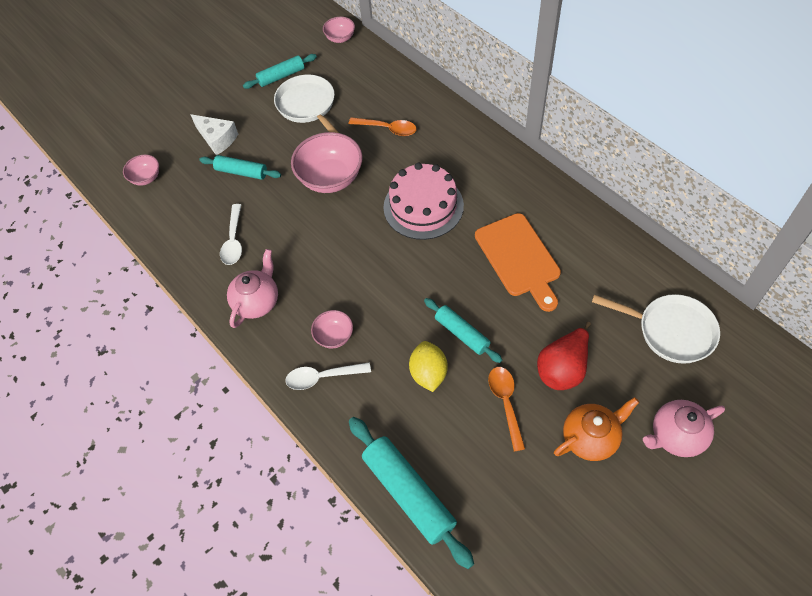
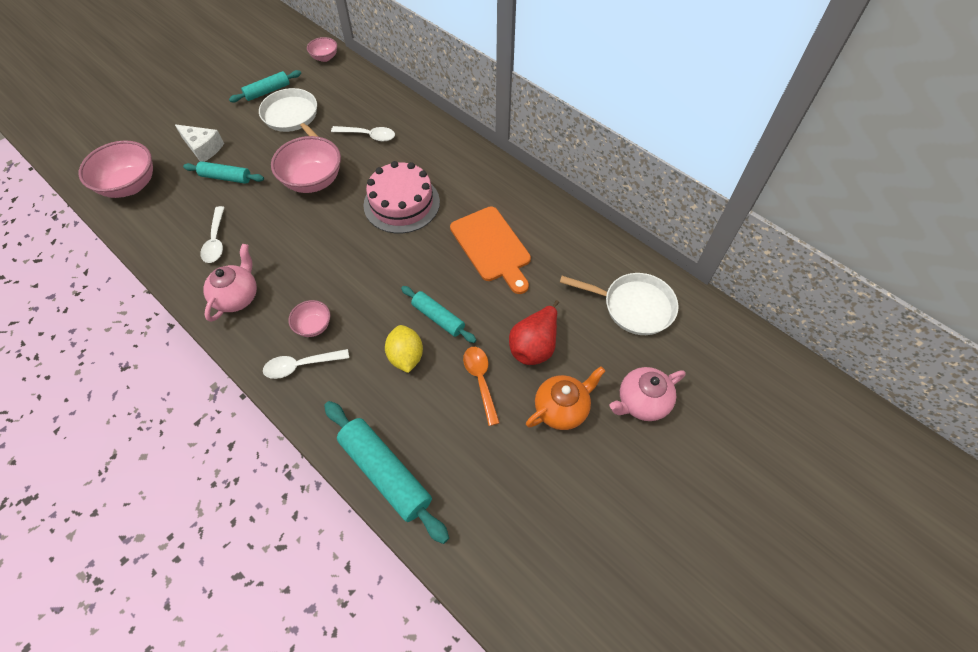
camera: 10 degrees left, 0 degrees up
(146, 178) = (130, 185): pink bowl -> pink bowl, size x1.91
(387, 129) = (368, 135): orange spoon -> white spoon

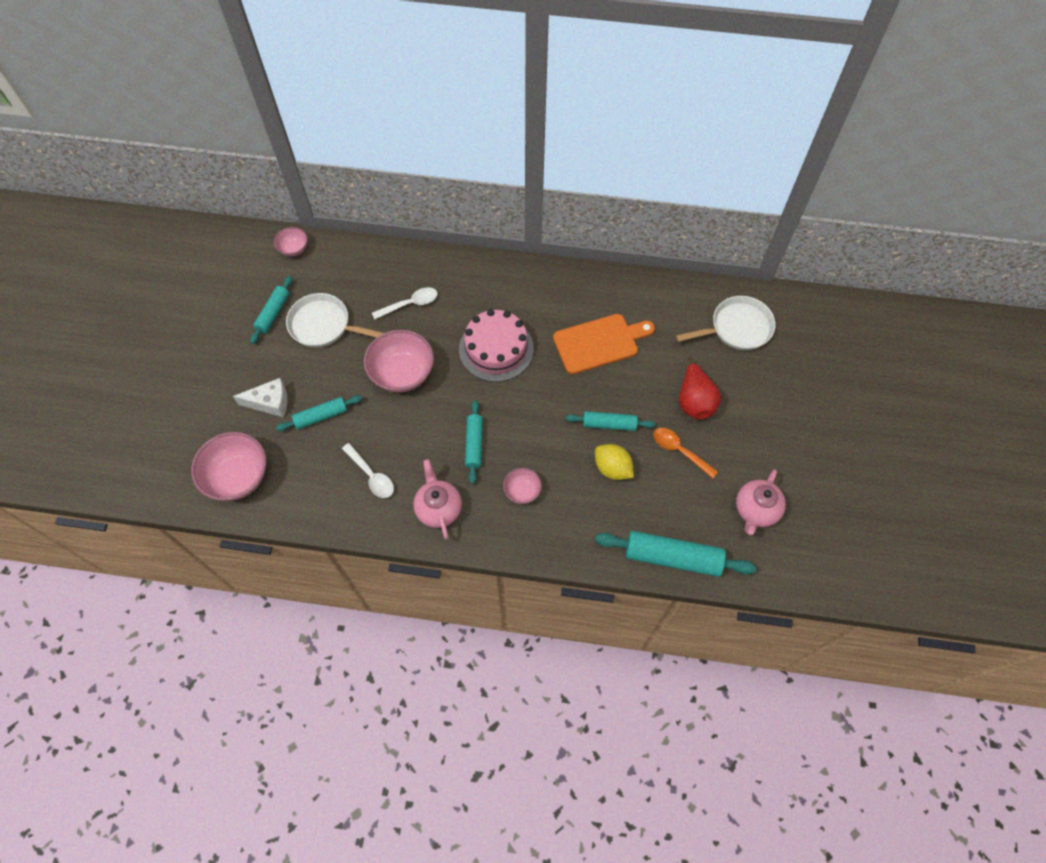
camera: 35 degrees left, 5 degrees up
(301, 365) = (542, 526): white spoon -> none
(313, 265) = (474, 444): none -> turquoise rolling pin
(492, 247) = (599, 343): orange cutting board -> orange cutting board turned 45 degrees counterclockwise
(562, 409) = (749, 434): orange teapot -> none
(641, 402) = (795, 395): pink teapot -> pink teapot (755, 510)

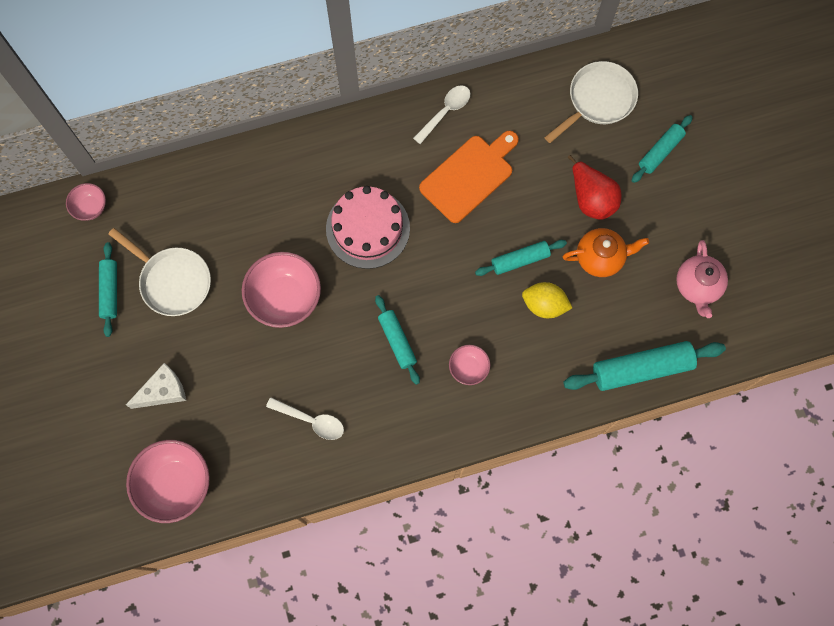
camera: 25 degrees left, 10 degrees up
(321, 416) = (225, 382): turquoise rolling pin -> turquoise rolling pin (660, 152)
(324, 325) = (172, 281): white pan -> white pan turned 135 degrees counterclockwise
(410, 304) = (252, 217): white spoon -> white spoon (445, 112)
(438, 508) = (396, 423): pink teapot -> none
(679, 451) = (600, 258): orange spoon -> orange teapot

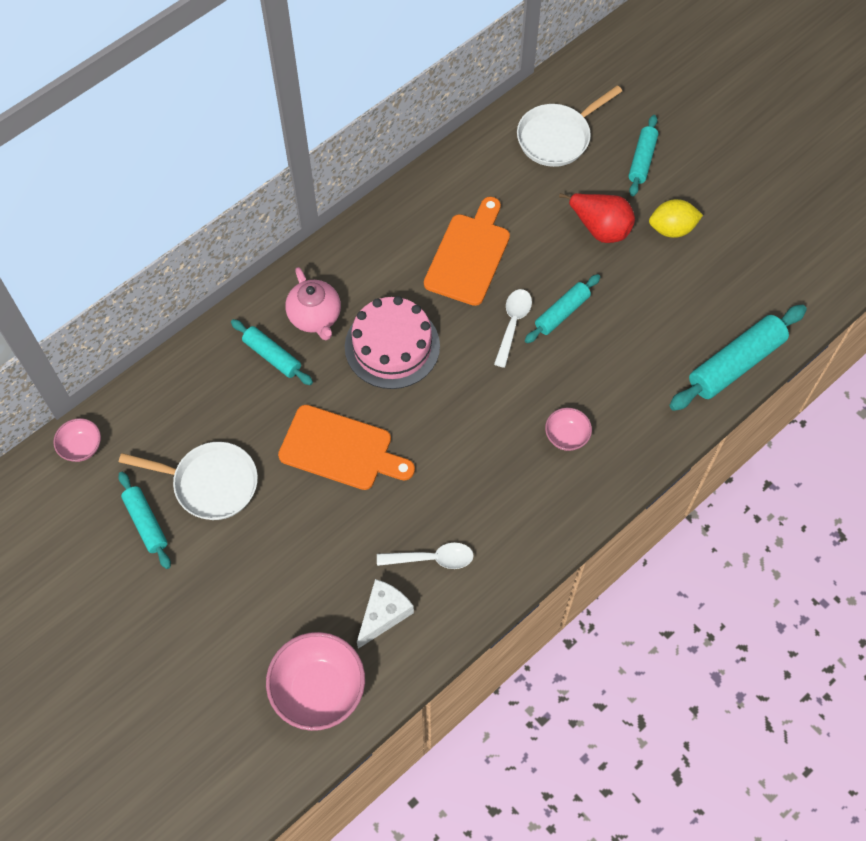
camera: 25 degrees left, 10 degrees down
(163, 391) = (256, 599): white cheese -> white cheese (383, 614)
(285, 298) = (340, 449): pink bowl -> orange cutting board
(397, 341) = (480, 442): turquoise rolling pin -> turquoise rolling pin (272, 356)
(445, 112) = (413, 206): white spoon -> white spoon (512, 324)
(544, 305) = (608, 345): yellow lemon -> yellow lemon (672, 229)
(598, 100) = (557, 137): white pan -> white pan turned 150 degrees counterclockwise
(600, 258) = (638, 278): orange teapot -> none
(697, 286) = (745, 266): pink teapot -> pink teapot (315, 317)

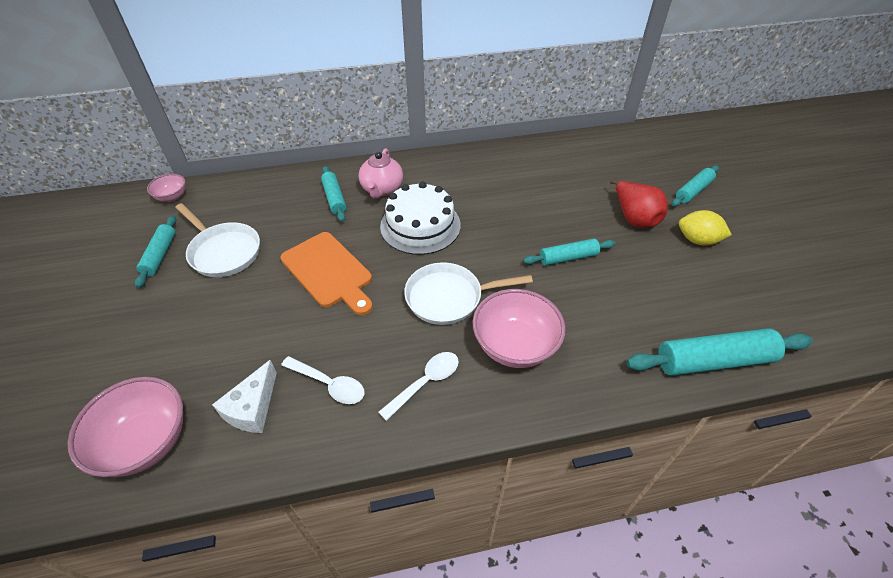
camera: 30 degrees right, 15 degrees down
(383, 614) = (252, 408): white cheese -> white cheese turned 135 degrees clockwise
(392, 346) = (420, 225): pink cake -> white cake
(469, 255) = (518, 196): orange cutting board -> none
(512, 324) = (522, 249): white spoon -> white spoon (425, 382)
(557, 137) = (630, 157): white pan -> white pan (449, 297)
(566, 436) = (514, 345): pink bowl -> pink bowl, size x1.91

